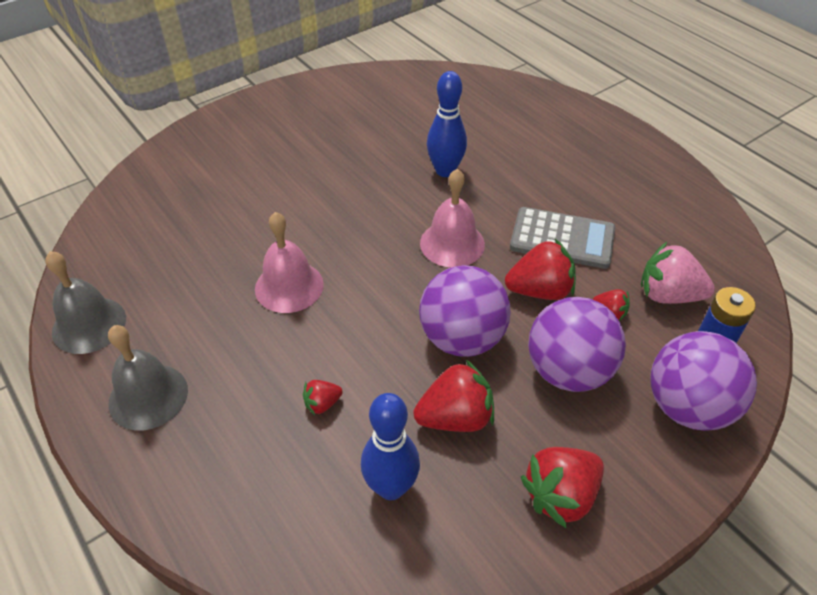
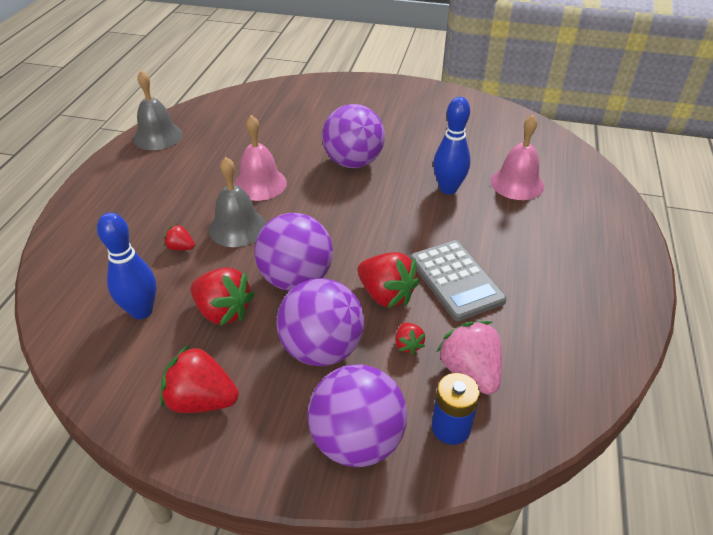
camera: 50 degrees right, 5 degrees down
(148, 396) = (128, 183): grey bell -> grey bell (237, 227)
(336, 203) = (353, 162): none -> purple ball
(452, 243) = (380, 229): pink bell -> pink bell (517, 183)

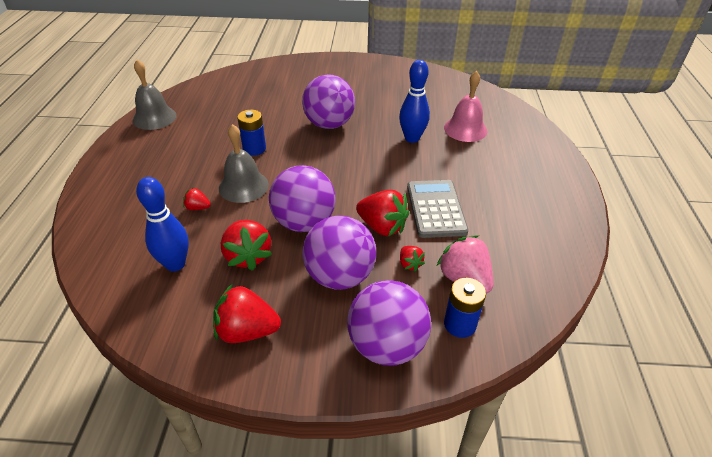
camera: 10 degrees left, 0 degrees up
(223, 311) = (248, 256): red strawberry -> red strawberry turned 45 degrees clockwise
(260, 184) = (254, 149): pink bell -> blue battery
(456, 280) = (435, 209): grey calculator -> grey calculator turned 150 degrees counterclockwise

